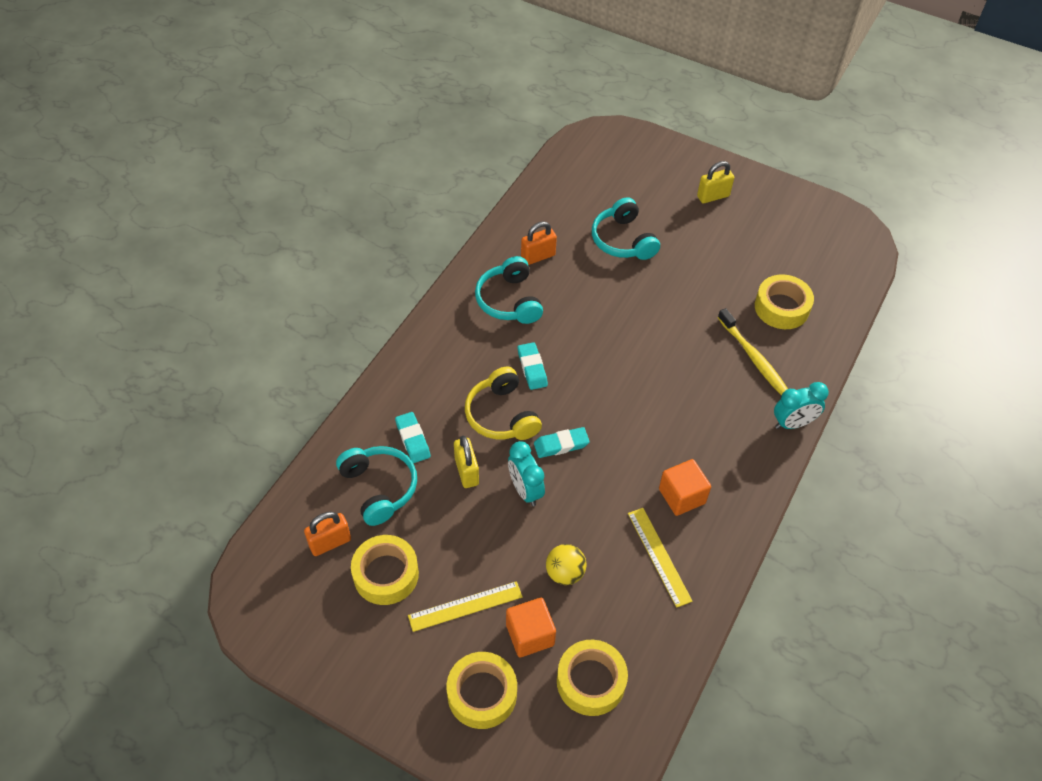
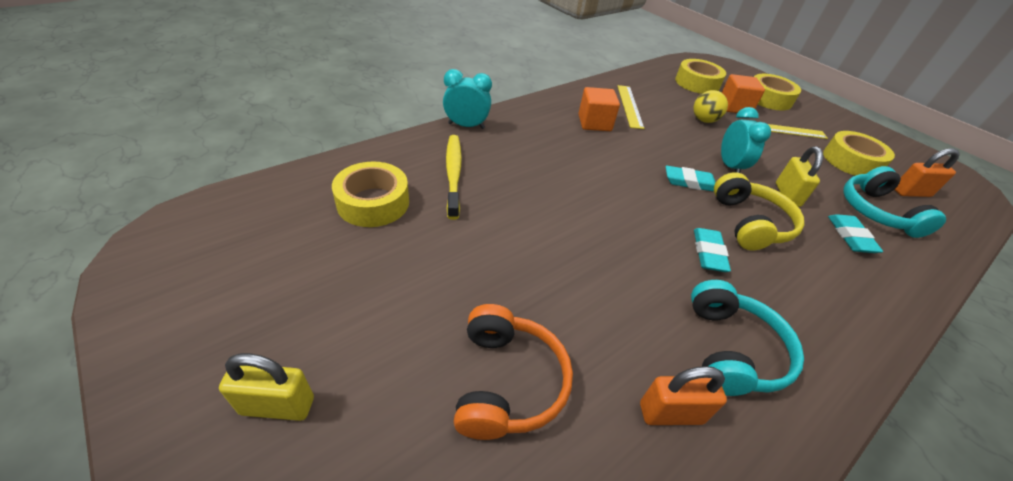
camera: 160 degrees left, 10 degrees down
(623, 240) = (507, 382): turquoise headphones -> orange headphones

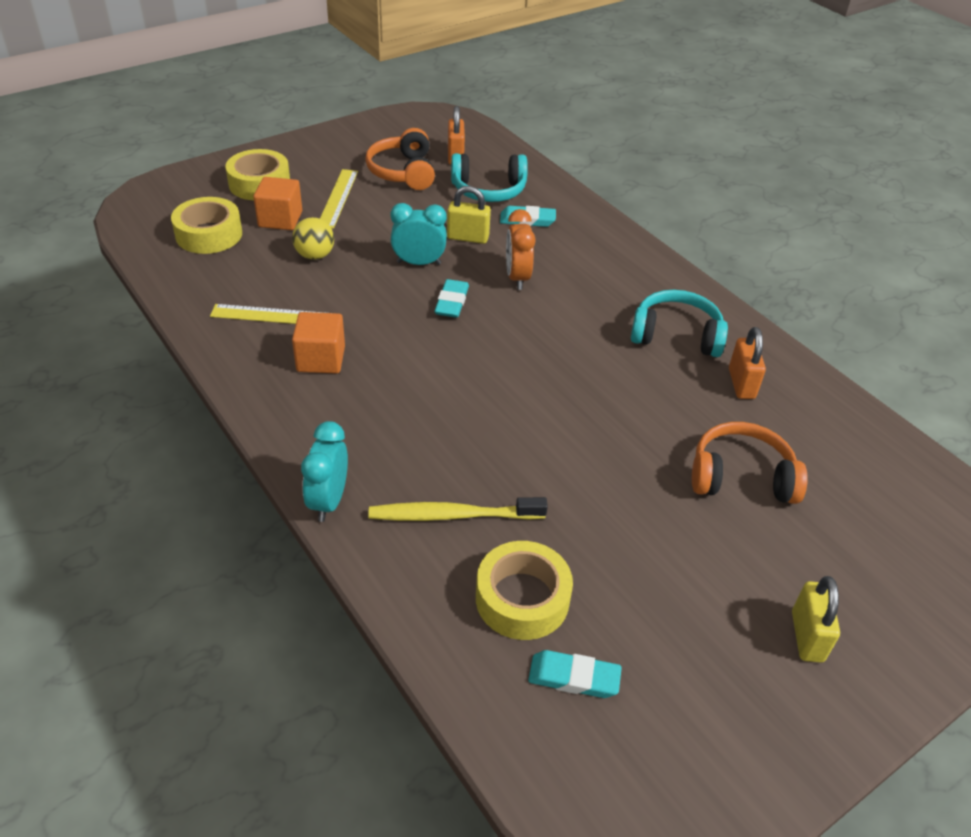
camera: 85 degrees left, 0 degrees up
(708, 253) = (565, 318): turquoise eraser -> turquoise eraser (574, 677)
(750, 223) = (517, 278): yellow headphones -> orange clock
(851, 161) = (403, 172): yellow tape -> orange headphones

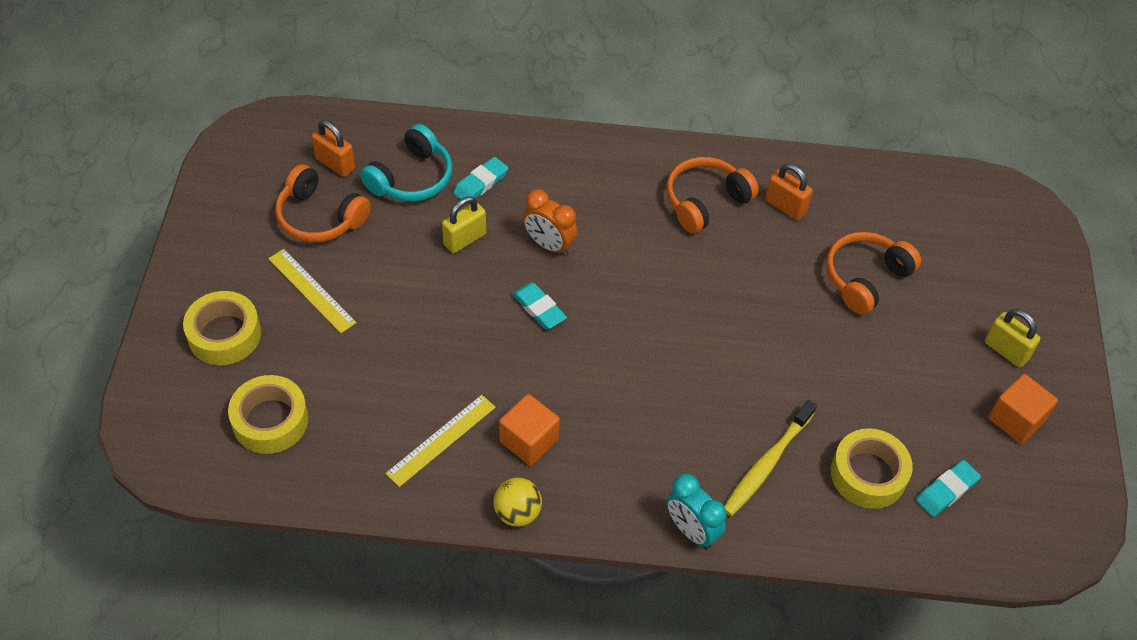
camera: 50 degrees left, 10 degrees up
(280, 219) = (301, 353): orange cube -> orange cube (1016, 419)
(315, 255) = (383, 360): yellow ball -> yellow ball (517, 513)
(419, 263) = (466, 295): turquoise clock -> none
(676, 335) = (705, 201): turquoise headphones -> orange headphones

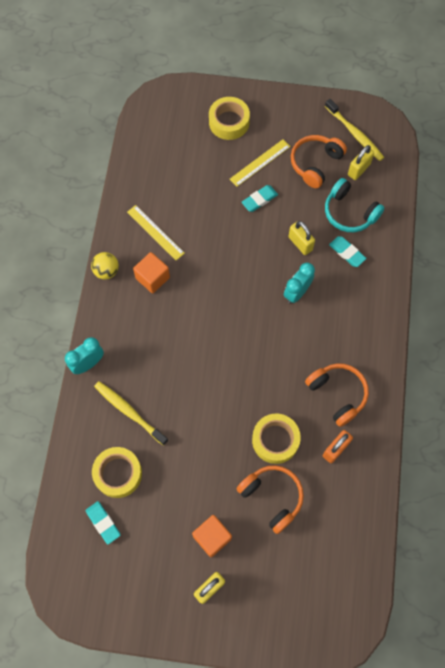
camera: 95 degrees right, 15 degrees up
(268, 166) = (354, 134): none -> yellow toothbrush
(270, 421) = (172, 148): yellow tape -> yellow tape (275, 440)
(335, 164) = (359, 169): orange padlock -> yellow padlock
(539, 308) = (246, 285): turquoise eraser -> turquoise eraser (259, 200)
(549, 245) = (297, 292): orange clock -> turquoise clock
(1016, 419) = (153, 582): orange cube -> orange cube (212, 537)

